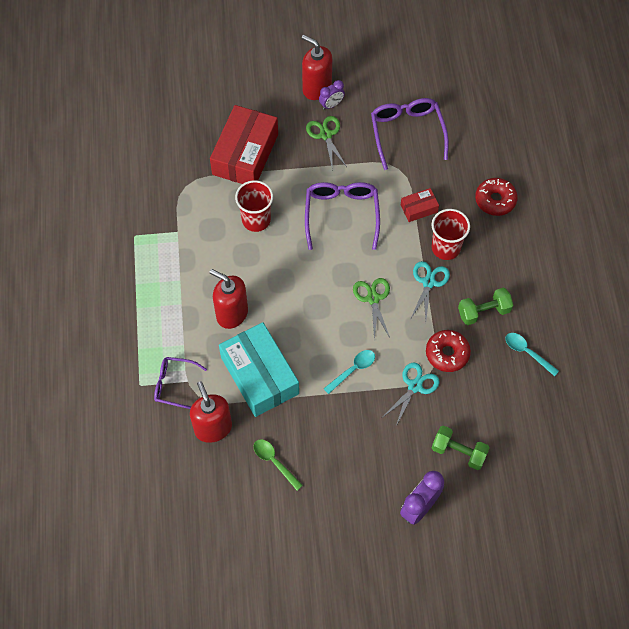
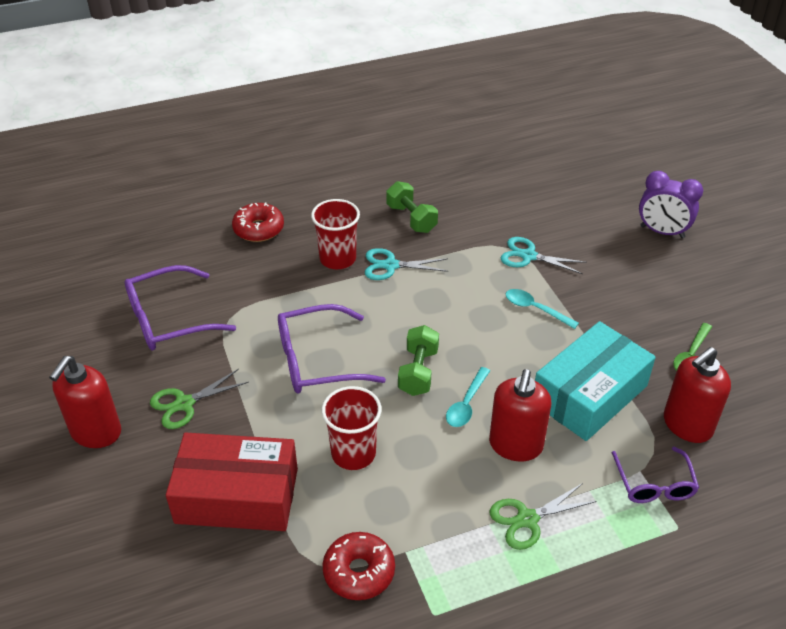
camera: 105 degrees left, 20 degrees down
(331, 105) = (127, 408): purple clock -> none
(373, 298) = (432, 308): green scissors -> green scissors (527, 519)
(419, 208) = (287, 289): red box -> none
(447, 353) = (476, 238): red donut -> red donut (359, 572)
(458, 452) = (585, 214): green dumbbell -> green dumbbell (418, 372)
(527, 352) = (447, 183): turquoise spoon -> turquoise spoon (466, 404)

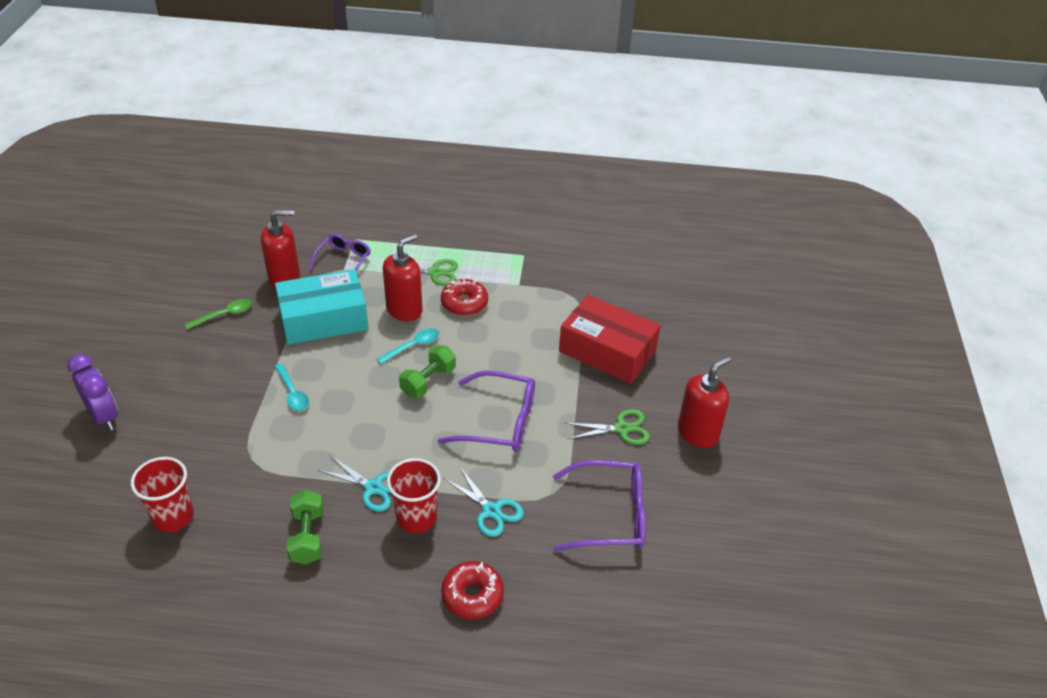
camera: 155 degrees left, 0 degrees up
(353, 453) = (515, 346): red cup -> red cup (173, 517)
(359, 572) = (552, 286): red donut -> red donut (464, 303)
(528, 256) = (244, 443): turquoise scissors -> turquoise scissors (491, 510)

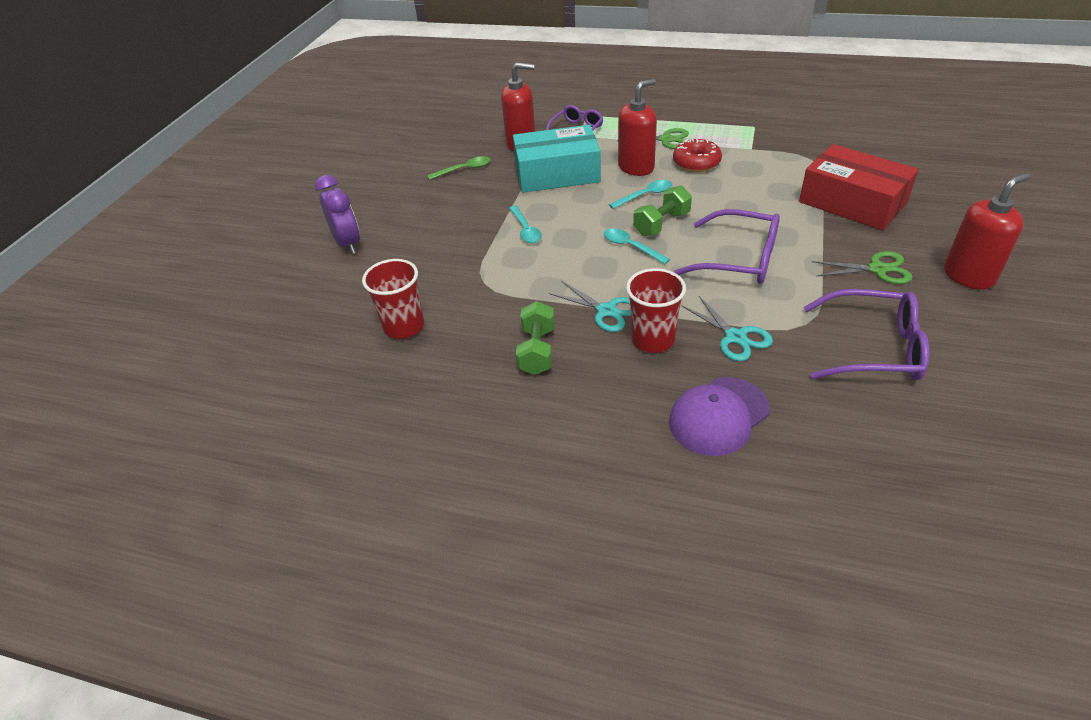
camera: 15 degrees right, 0 degrees up
(398, 411) = (631, 247): none -> turquoise spoon
(472, 595) = (718, 416): red donut -> purple cap

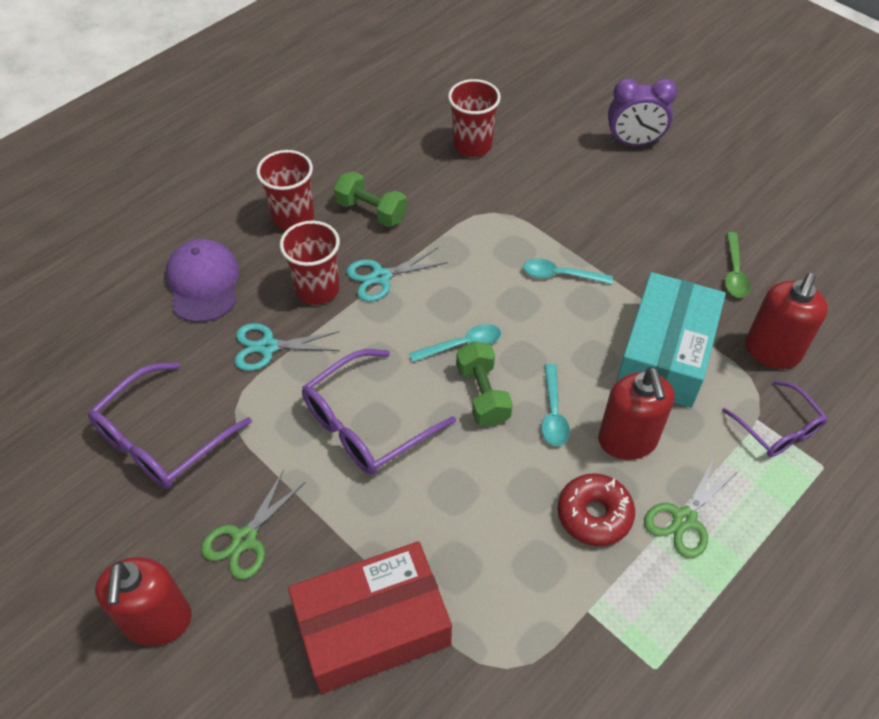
camera: 115 degrees right, 10 degrees up
(586, 398) = (293, 217): none -> red cup

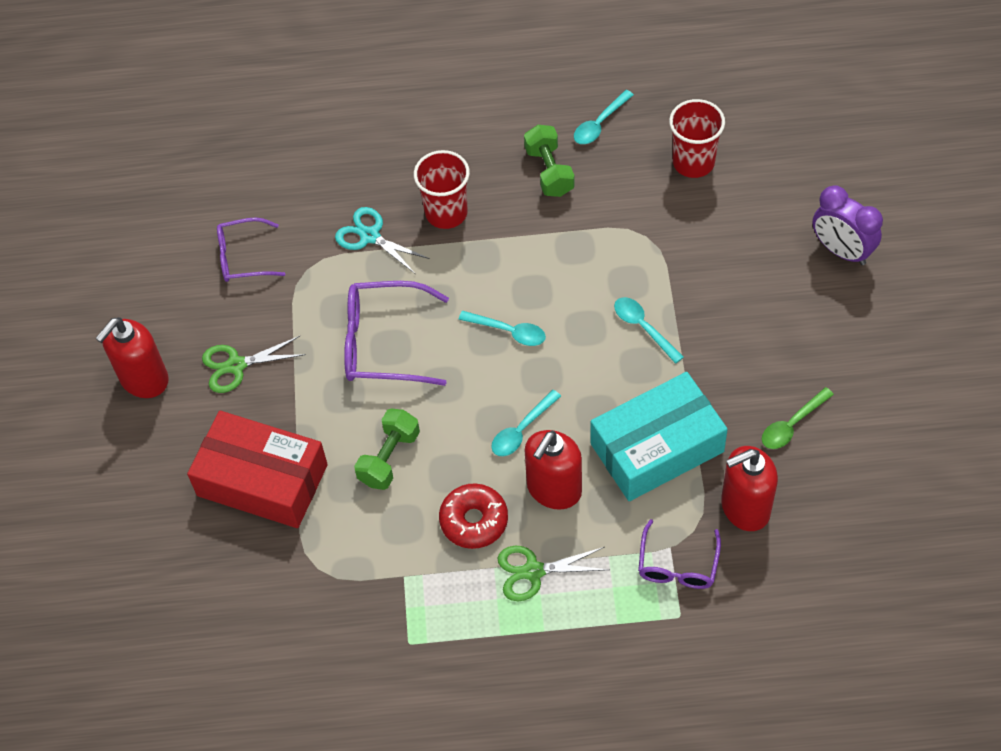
camera: 45 degrees right, 5 degrees up
(161, 439) = (243, 257): purple glasses -> purple glasses, size x0.64
(203, 283) = (370, 152): purple cap -> none
(293, 217) = (484, 137): red cup -> none
(376, 158) = (599, 124): none -> turquoise spoon
(381, 277) = (502, 234): turquoise scissors -> none
(483, 394) = (485, 380): green dumbbell -> green dumbbell (389, 458)

